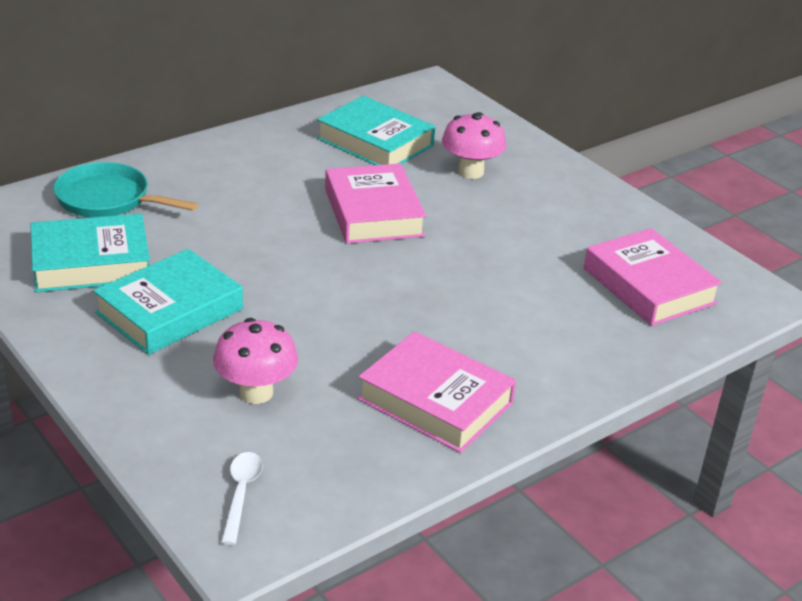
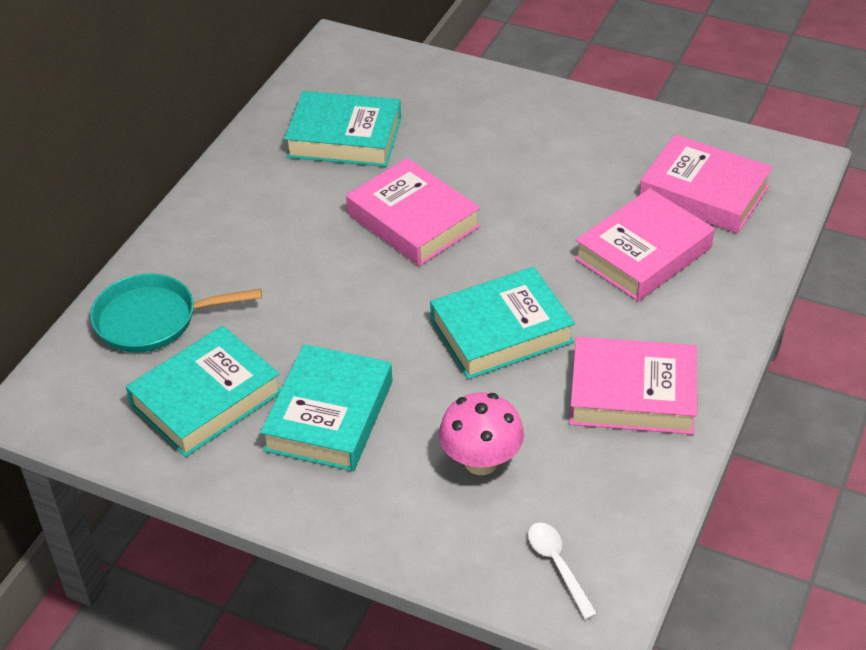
camera: 25 degrees left, 10 degrees up
(368, 312) = (501, 331): none -> turquoise book
(470, 172) = (459, 134): pink mushroom -> none
(548, 307) = (643, 253): none -> pink book

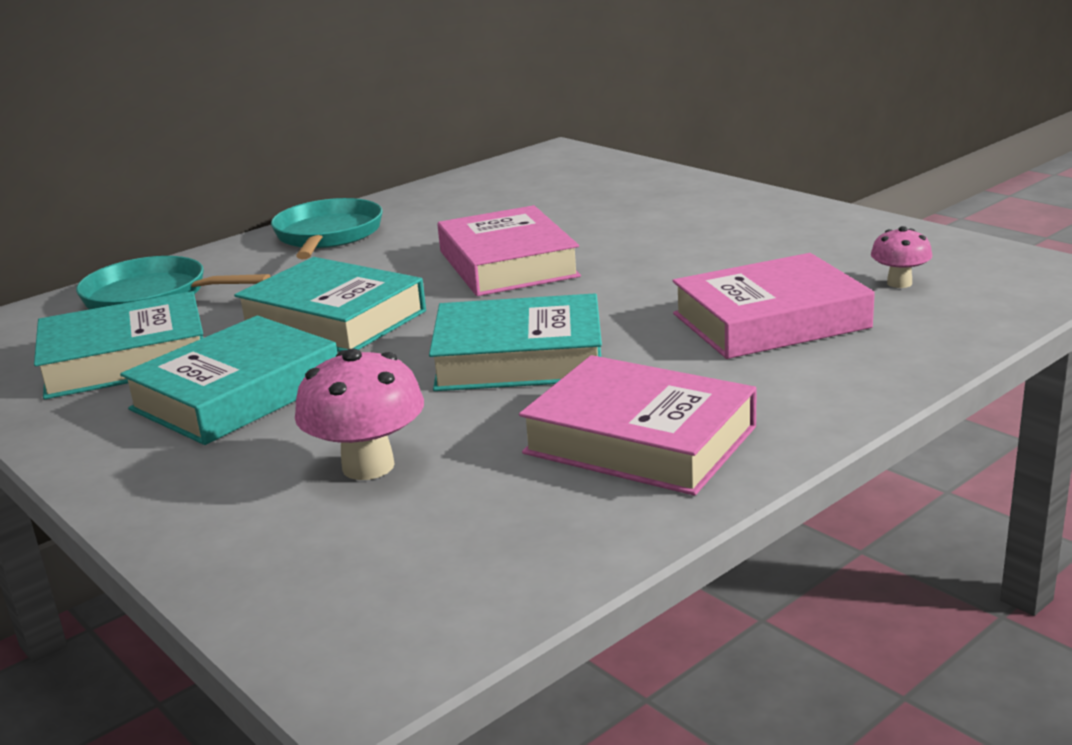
camera: 25 degrees right, 20 degrees down
(232, 208) = (327, 236): none -> turquoise pan
(344, 137) = (497, 204): turquoise book -> turquoise book (333, 319)
(558, 565) = (355, 595): white spoon -> none
(704, 192) = (899, 283): pink book -> pink mushroom

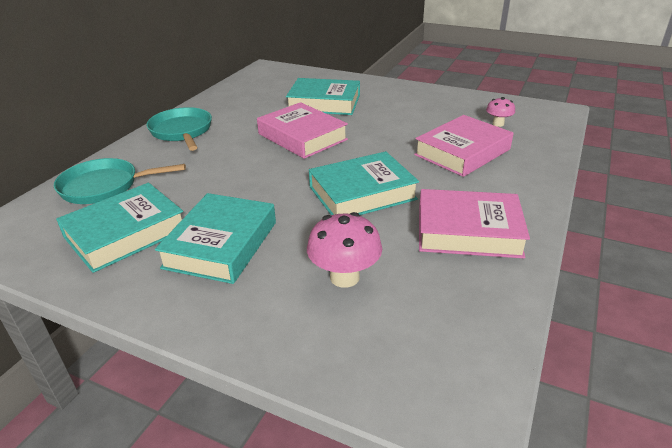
camera: 25 degrees left, 10 degrees up
(333, 319) = (235, 185): turquoise book -> turquoise book (324, 103)

